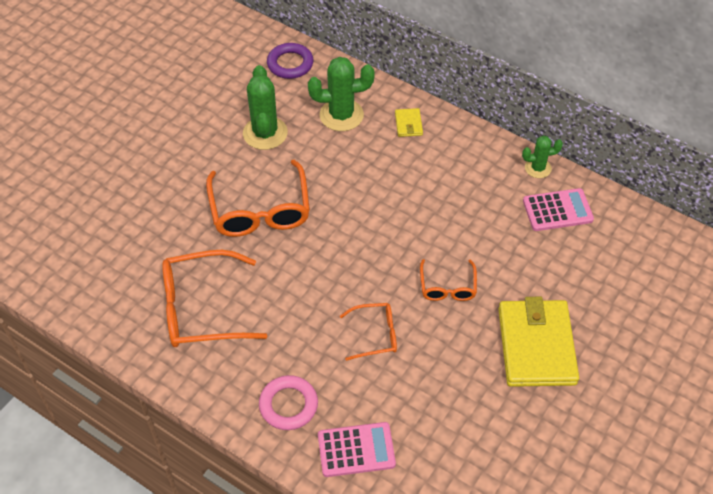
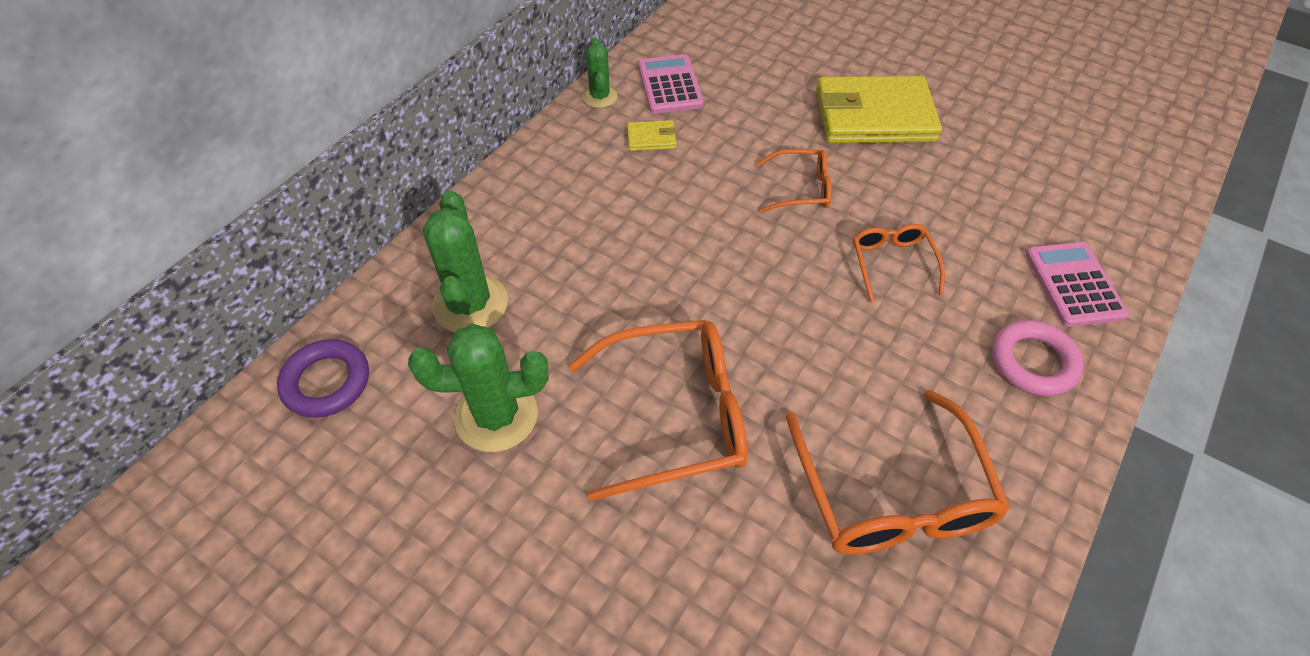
camera: 90 degrees left, 0 degrees up
(408, 124) = (503, 221): yellow wallet -> yellow wallet (651, 138)

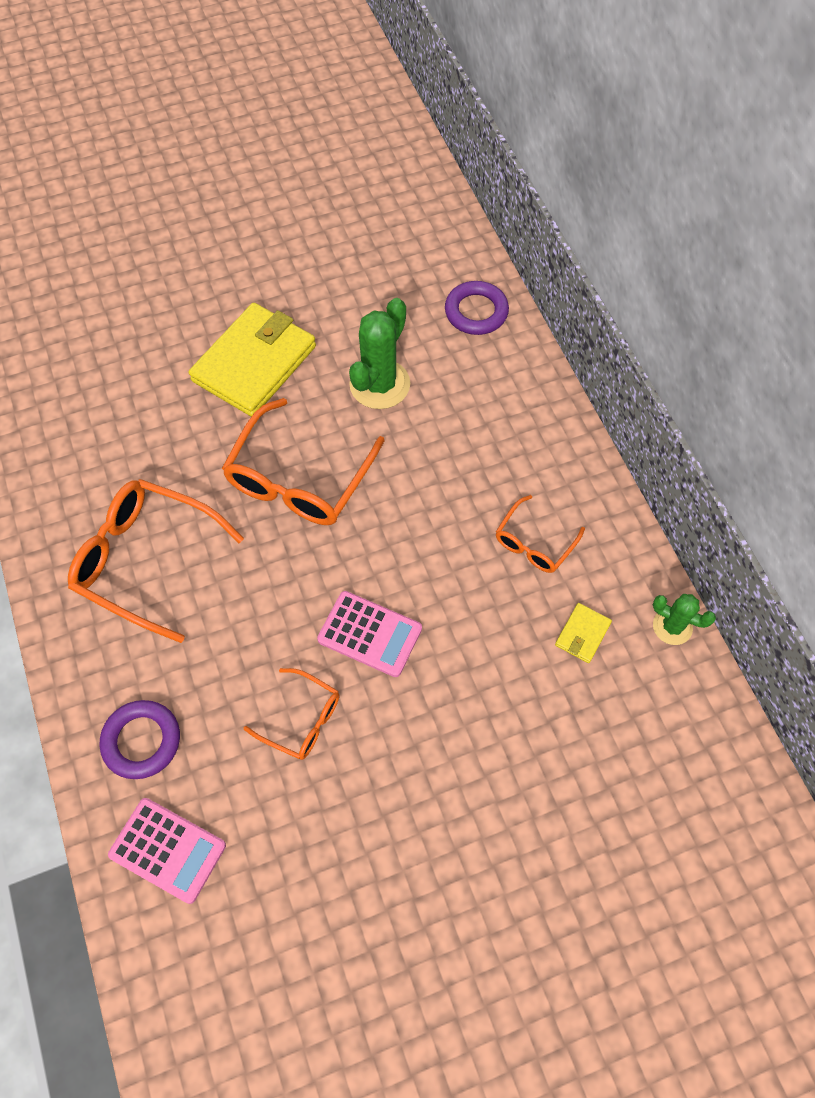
camera: 125 degrees right, 10 degrees up
(470, 304) = (484, 411): green cactus -> none
(670, 85) = (652, 701): pink calculator -> pink calculator (369, 634)
(800, 188) = (433, 714): orange glasses -> orange glasses (534, 542)
(874, 116) = (477, 868): yellow wallet -> yellow wallet (254, 363)
(1033, 362) = (142, 741): pink ring -> purple ring

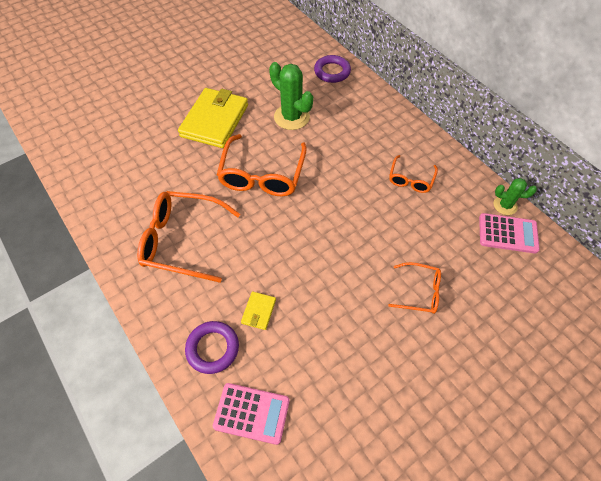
camera: 15 degrees left, 5 degrees down
(301, 719) = (311, 309): orange glasses -> orange glasses (419, 292)
(369, 634) = (335, 250): pink calculator -> pink calculator (508, 233)
(379, 384) = (291, 117): green cactus -> green cactus turned 60 degrees counterclockwise
(582, 634) = (457, 221): yellow wallet -> yellow wallet (259, 311)

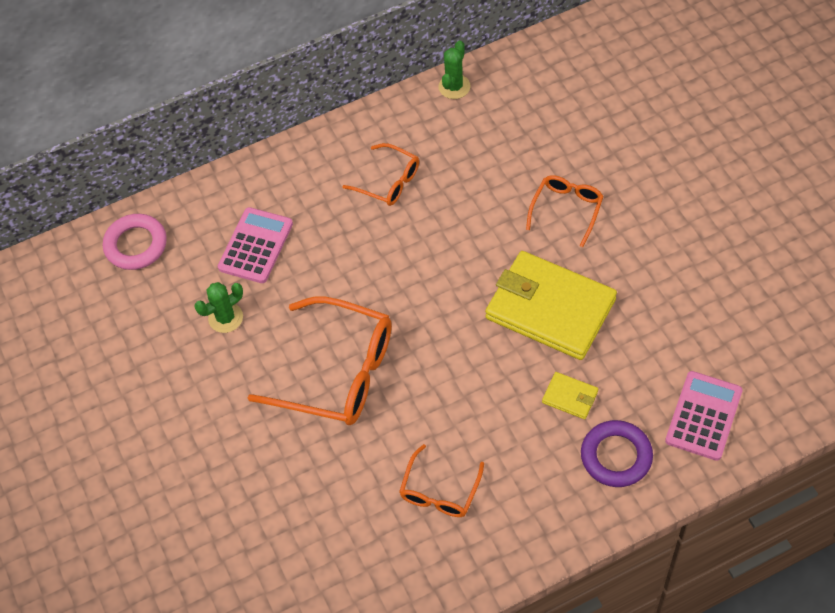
camera: 75 degrees left, 0 degrees up
(183, 240) = (440, 490): orange glasses -> orange glasses, size x0.54
(214, 121) = (202, 435): yellow wallet -> yellow wallet (550, 309)
(291, 117) = (225, 318): green cactus -> green cactus, size x0.58
(332, 72) = (136, 245): purple ring -> pink ring
(508, 233) = (498, 96): pink calculator -> pink calculator (256, 246)

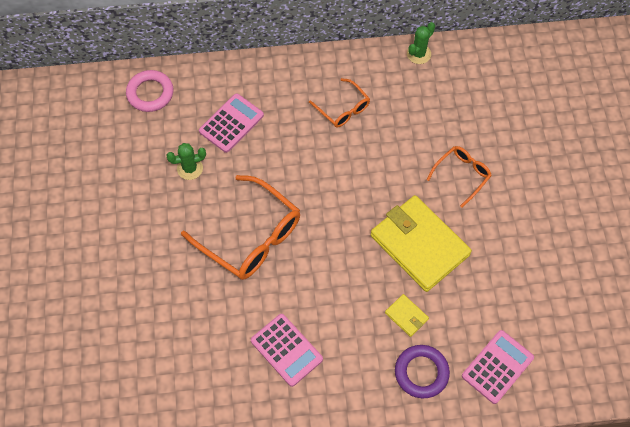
camera: 15 degrees right, 5 degrees up
(440, 490) = (286, 350): orange glasses -> pink calculator

